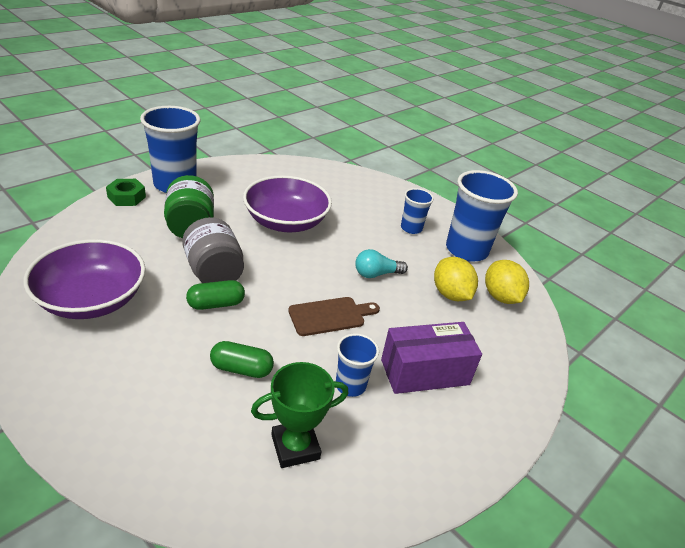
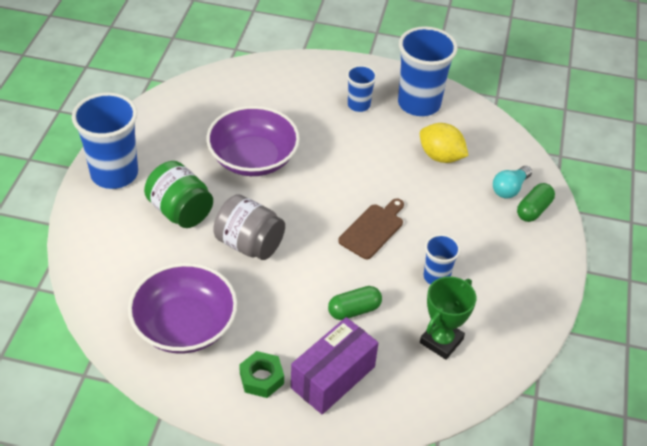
camera: 30 degrees left, 10 degrees up
(126, 197) = (88, 213): green nut -> green nut (261, 378)
(216, 304) = (281, 271): green capsule -> green capsule (533, 210)
(376, 274) = (372, 170): turquoise light bulb -> turquoise light bulb (509, 189)
(425, 372) = (475, 236): purple box -> purple box (333, 377)
(500, 297) = (477, 137): yellow lemon -> none

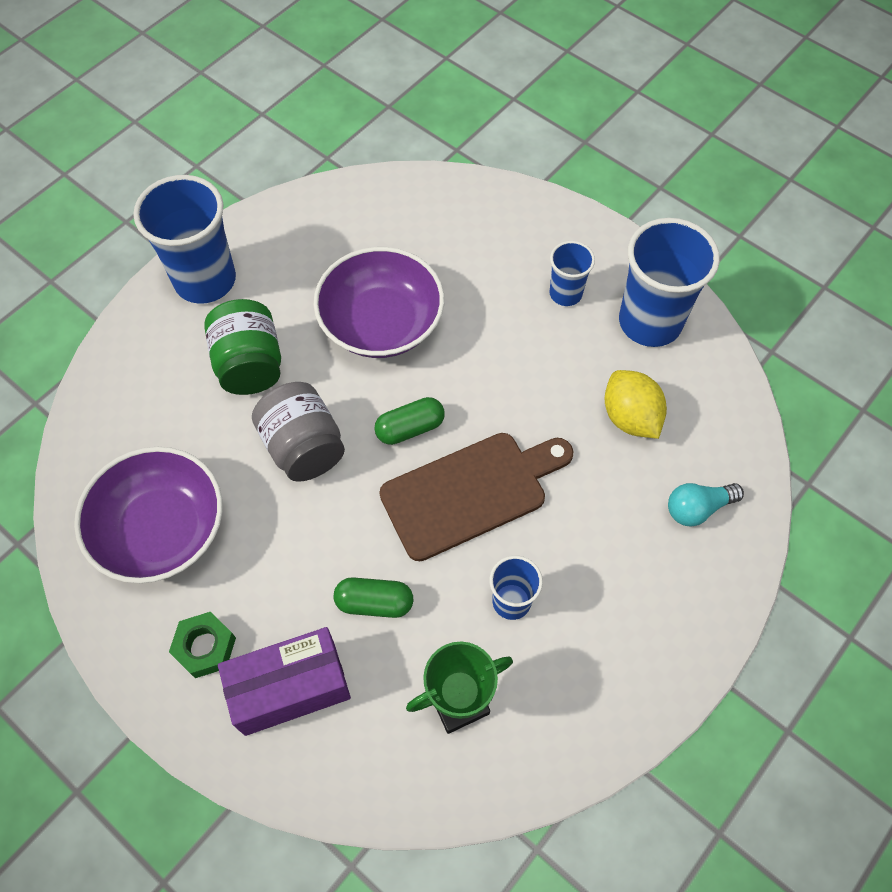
camera: 30 degrees right, 15 degrees up
(373, 229) = (470, 492): brown cutting board -> brown cutting board, size x1.61
(533, 210) = (712, 556): green capsule -> green capsule (410, 428)

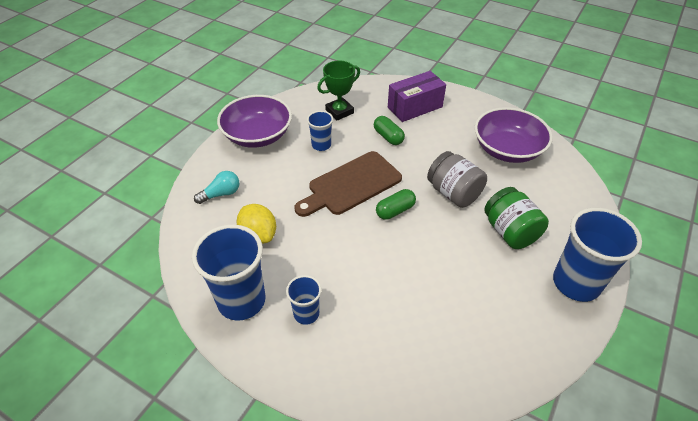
camera: 170 degrees right, 15 degrees down
(205, 647) = (459, 114): green nut -> none
(374, 602) = (388, 137): green capsule -> green capsule turned 60 degrees clockwise
(381, 323) = (436, 271): purple bowl -> purple bowl (257, 135)

